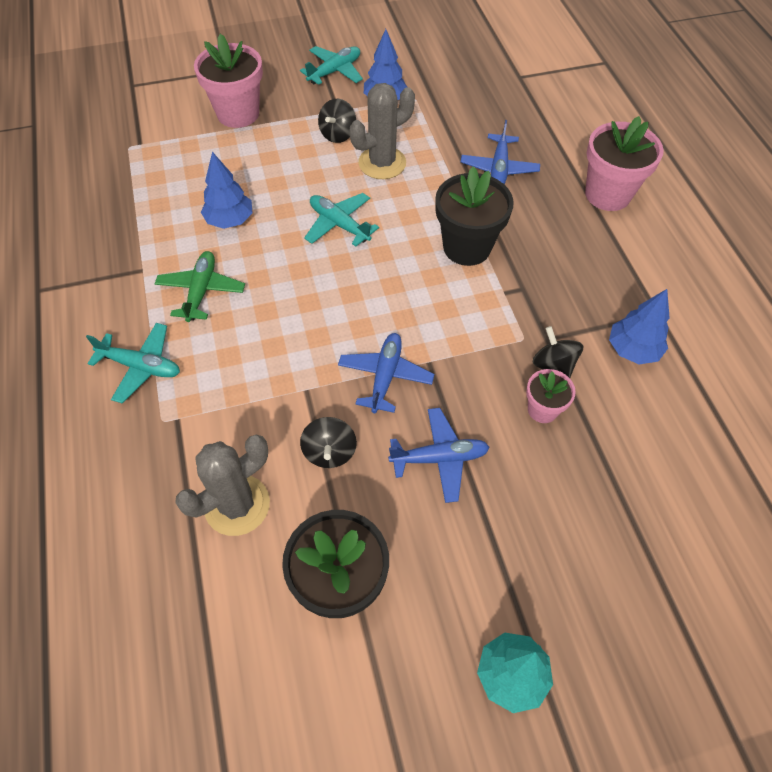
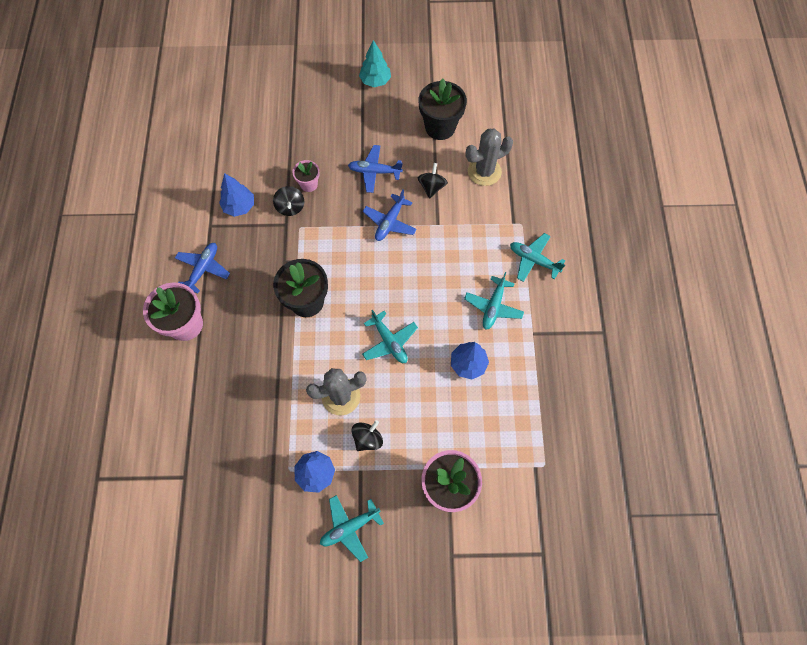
camera: 165 degrees left, 10 degrees up
(201, 291) = (493, 306): green plane -> turquoise plane
(499, 168) = (253, 369): blue plane -> blue plane (203, 269)

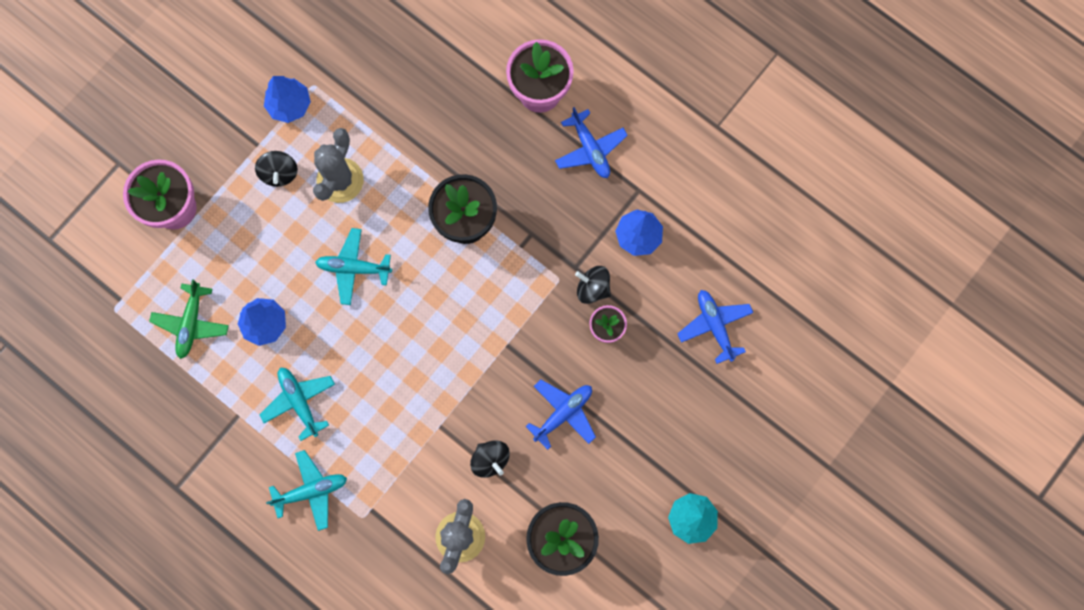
camera: 130 degrees right, 10 degrees up
(350, 527) = (218, 98): turquoise plane -> none
(390, 222) = (485, 377): blue plane -> blue plane (714, 326)
(508, 408) = (191, 323): none -> green plane

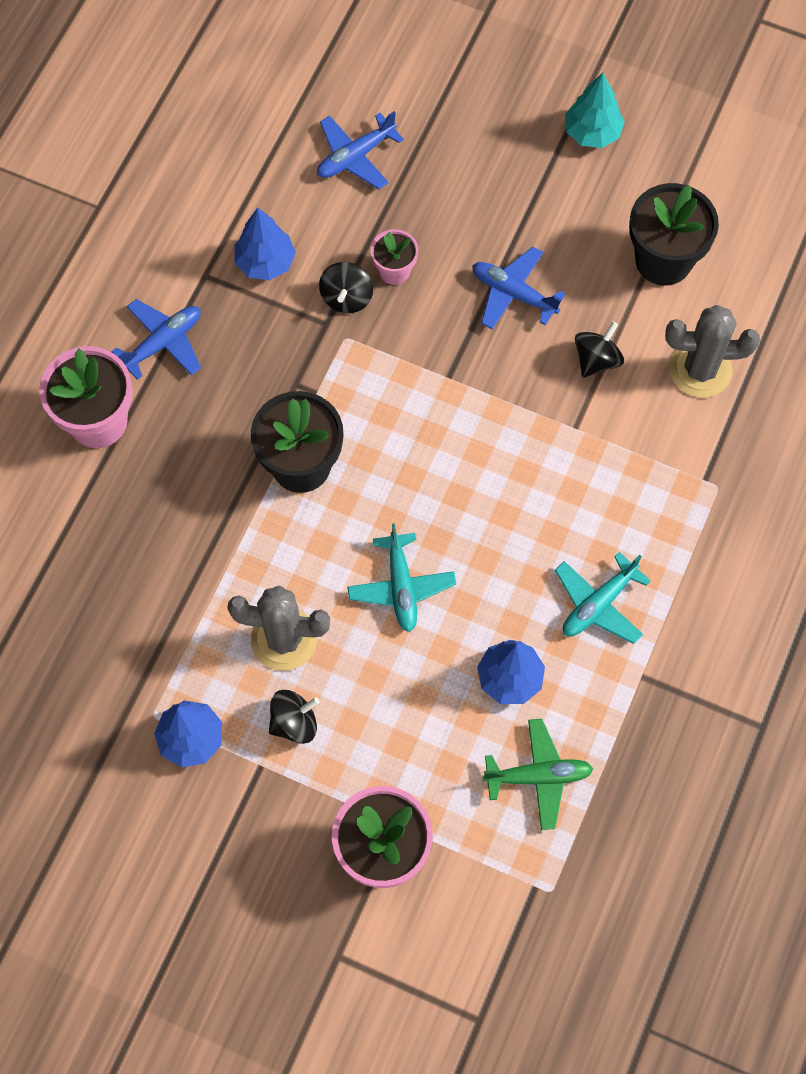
camera: 105 degrees left, 10 degrees down
(311, 491) = (706, 556): turquoise plane -> none

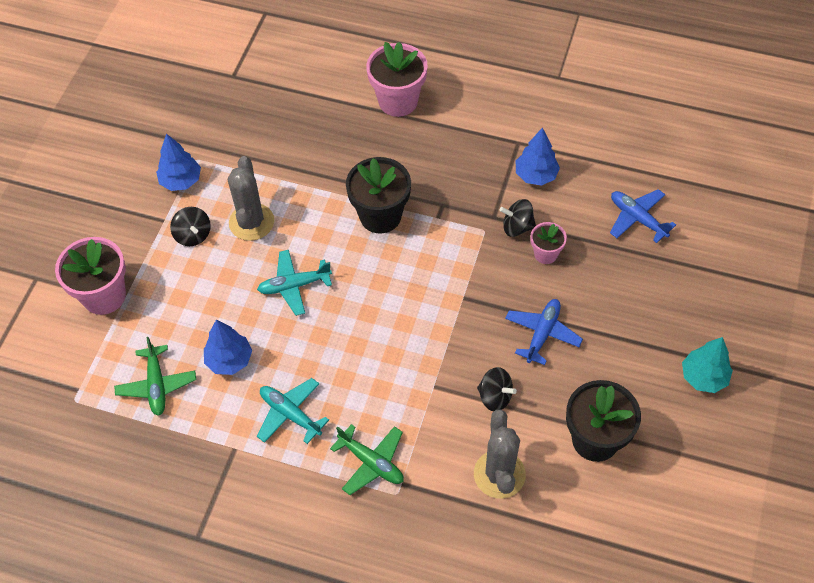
camera: 85 degrees right, 10 degrees down
(163, 343) = (461, 127): blue plane -> none
(674, 512) = (371, 462): none -> green plane

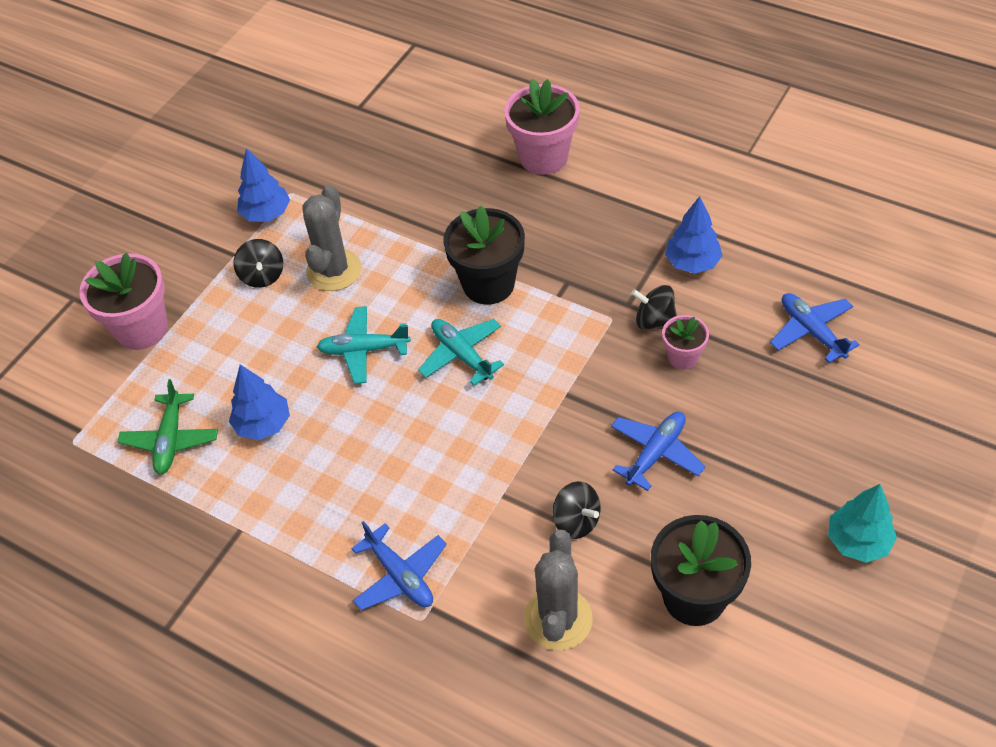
camera: 15 degrees right, 5 degrees down
(290, 414) = (317, 500): turquoise plane -> turquoise plane (462, 355)
(371, 462) = (400, 575): green plane -> blue plane

